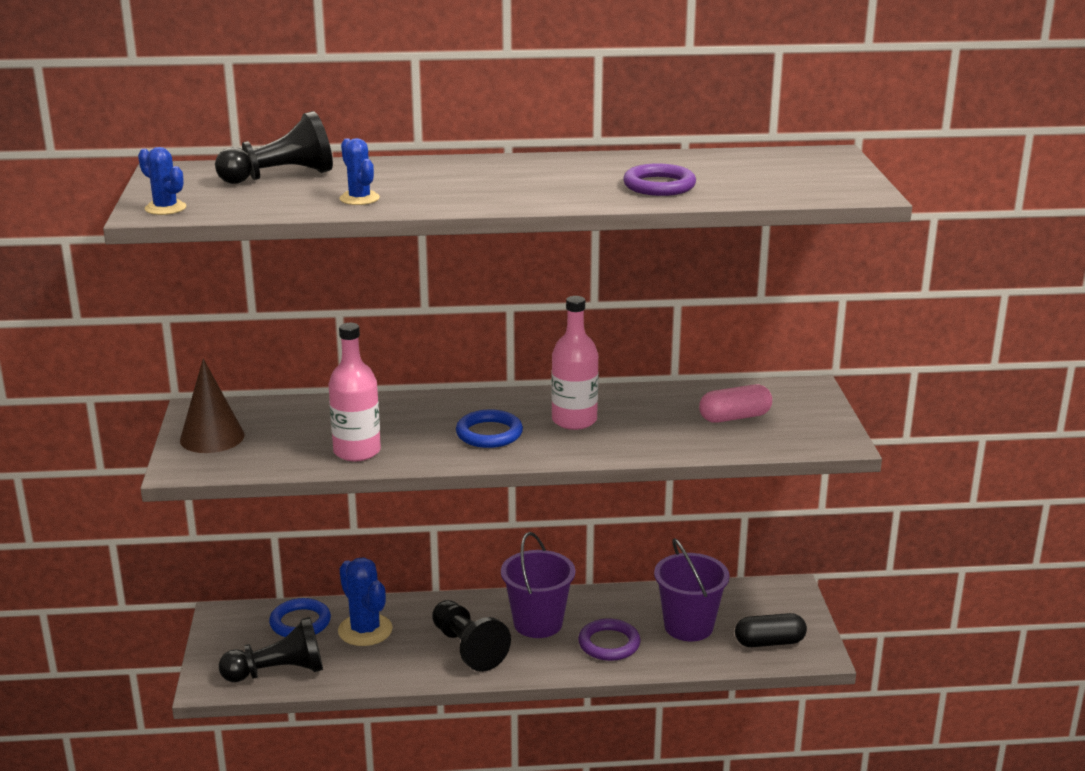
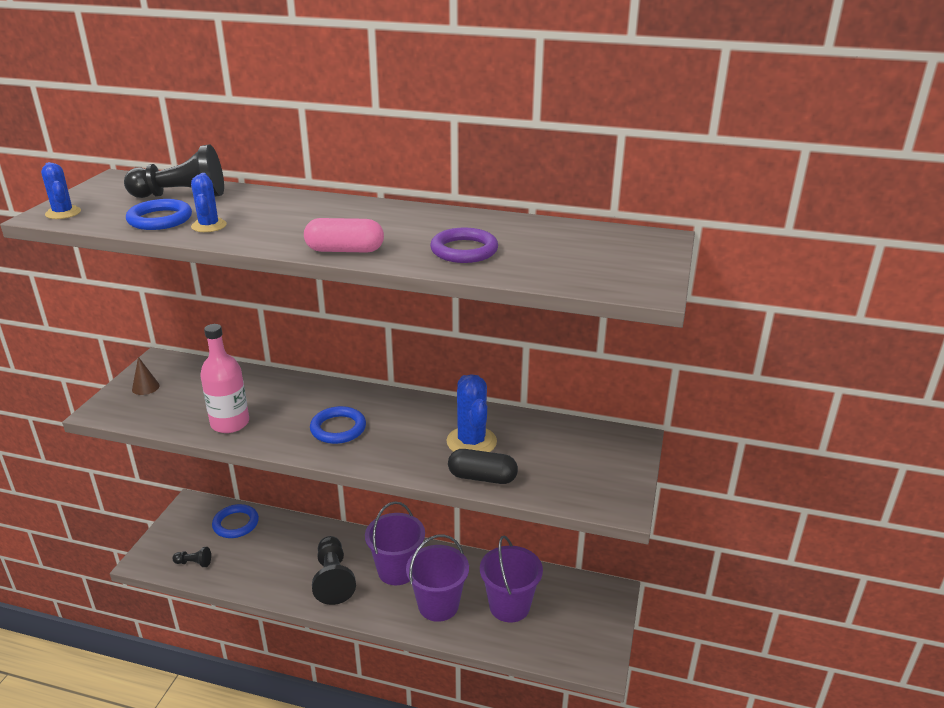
camera: 20 degrees right, 5 degrees up
(212, 437) = (145, 387): brown cone -> brown cone, size x0.54
(278, 672) = (194, 563): black pawn -> black pawn, size x0.49
(293, 200) = (160, 219): none -> blue ring
(365, 630) = (273, 542): blue cactus -> blue cactus (471, 442)
(574, 420) = (413, 430): pink bottle -> none
(609, 644) = (438, 605): purple ring -> purple bucket
(734, 417) = (546, 457): pink capsule -> pink capsule (345, 250)
(769, 642) = (566, 641): black capsule -> black capsule (482, 477)

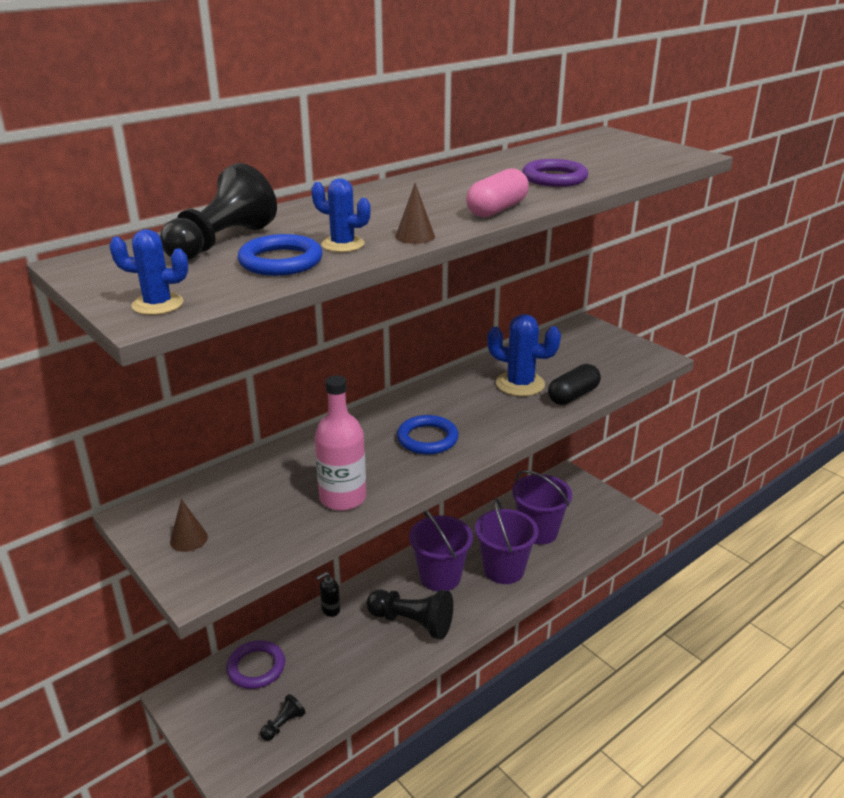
camera: 55 degrees left, 0 degrees up
(236, 524) = (256, 667): blue ring -> purple ring
(248, 241) = (415, 236): none -> brown cone
(314, 529) = (330, 610): none -> black soap dispenser

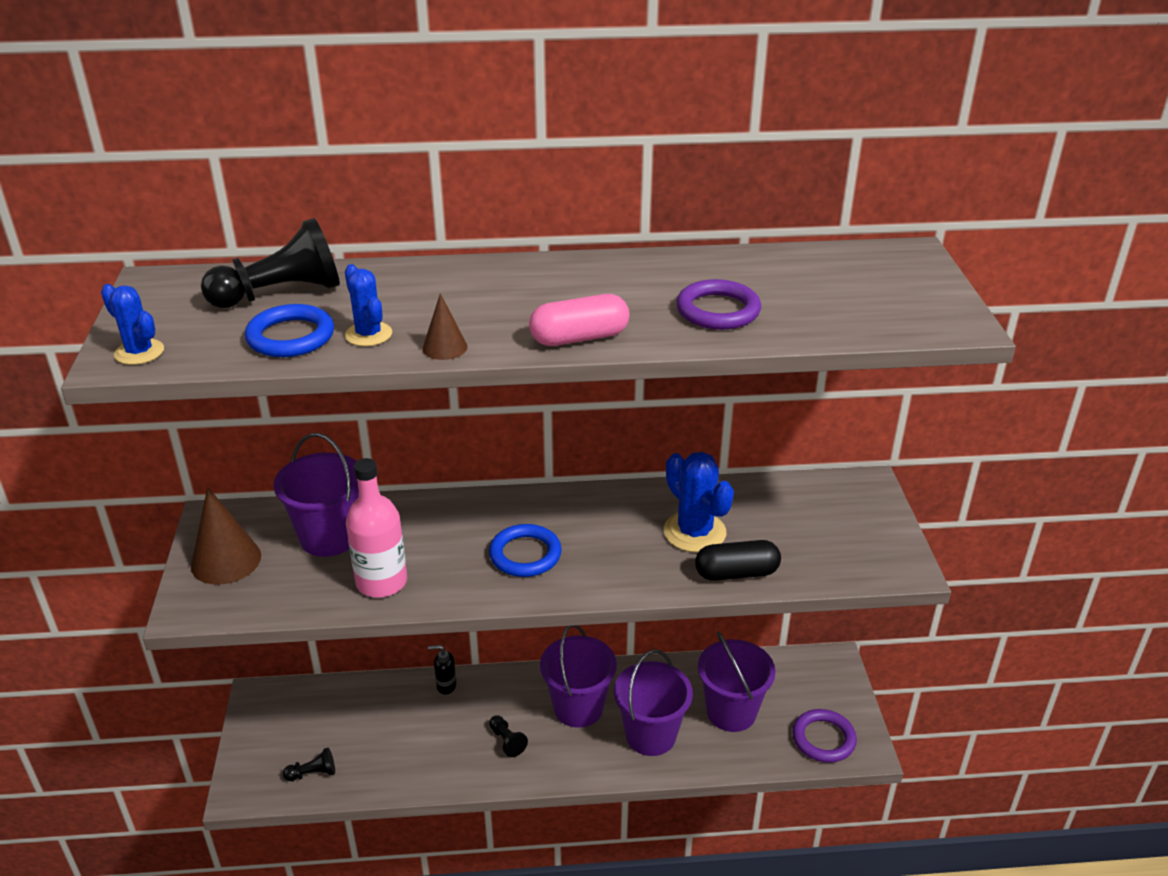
camera: 35 degrees right, 5 degrees up
(189, 539) = (226, 560): brown cone -> brown cone, size x1.86
(256, 667) = (337, 706): purple ring -> purple ring (823, 739)
(261, 487) = (329, 537): none -> purple bucket
(412, 623) = (507, 741): black pawn -> black pawn, size x0.49

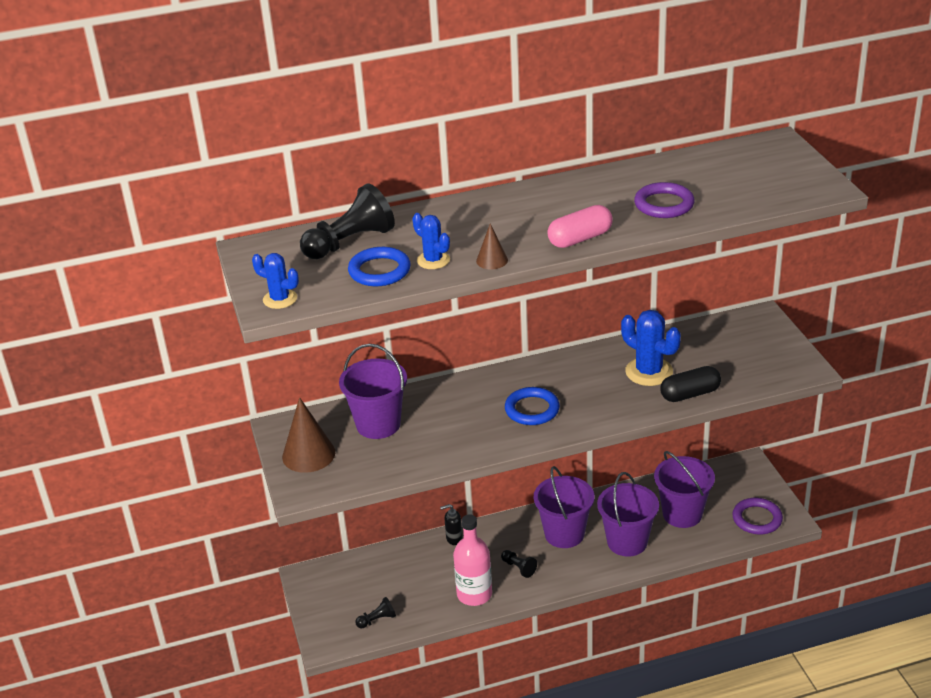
camera: 10 degrees left, 0 degrees up
(381, 582) = (435, 447): pink bottle -> pink bottle (474, 594)

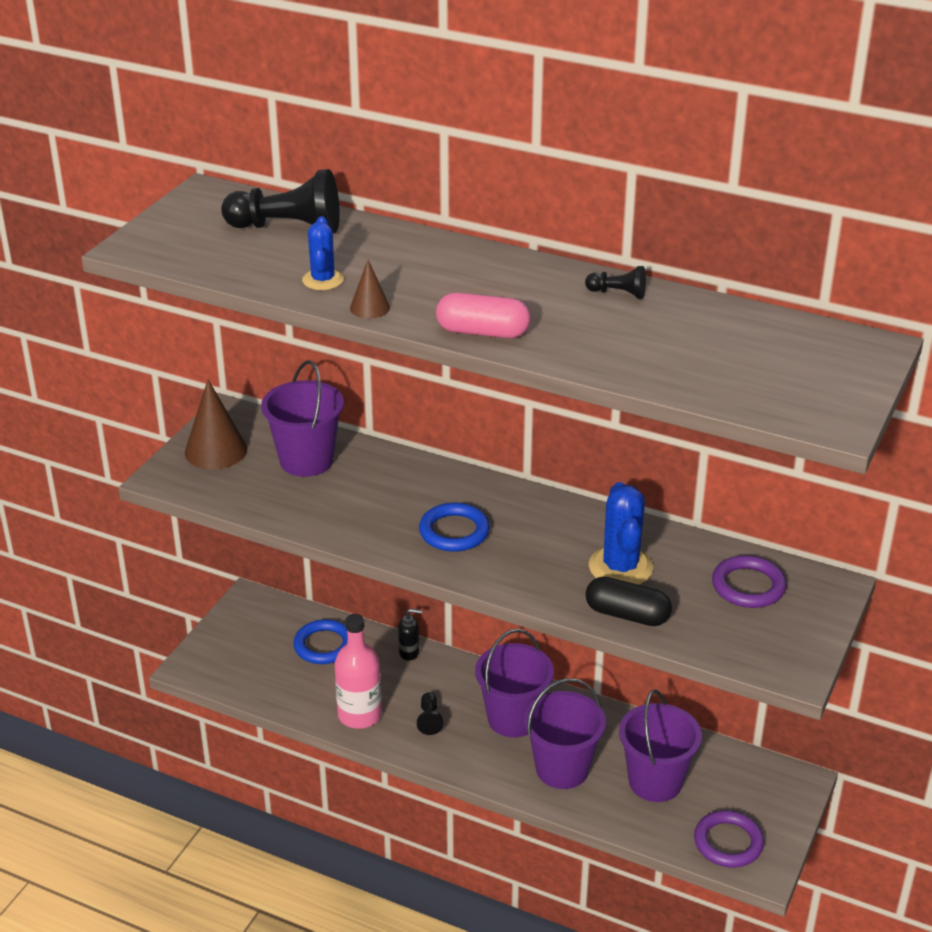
camera: 40 degrees right, 0 degrees up
(280, 299) = (151, 245): blue cactus -> none
(377, 620) = (253, 677): black pawn -> black pawn (618, 293)
(379, 271) = (265, 265): blue ring -> blue ring (324, 645)
(454, 539) = (409, 653): black soap dispenser -> black soap dispenser turned 150 degrees clockwise
(664, 204) = (625, 344): purple ring -> purple ring (748, 586)

